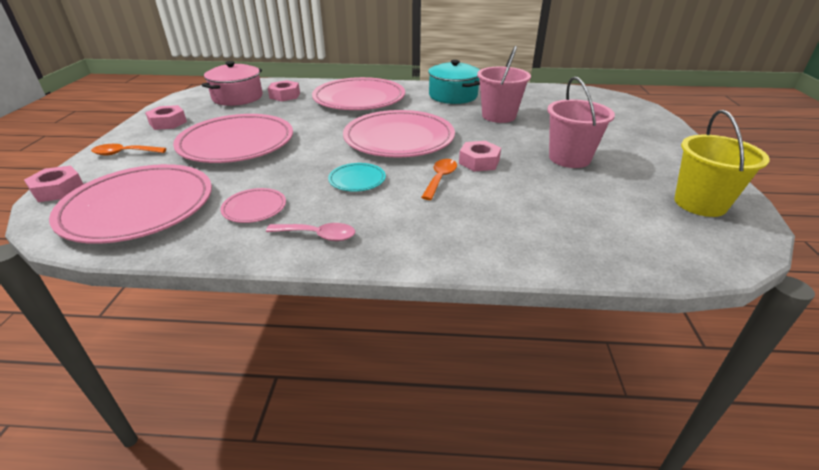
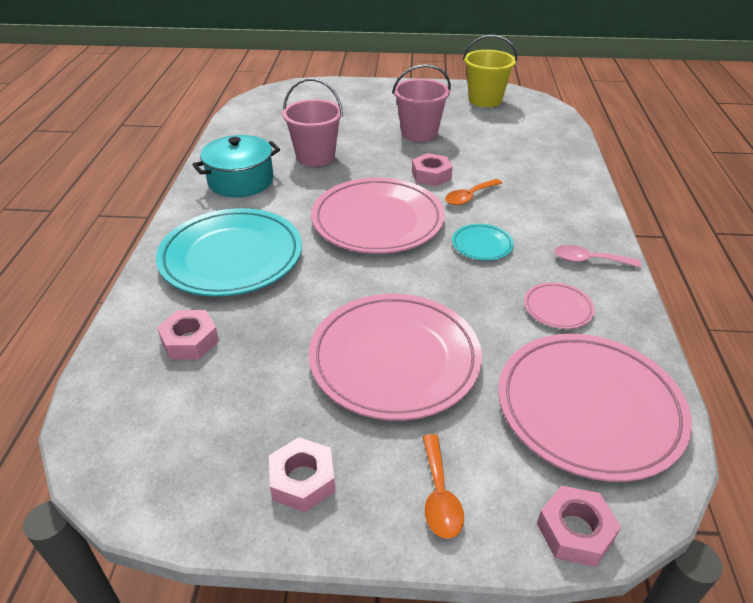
camera: 90 degrees left, 5 degrees up
(237, 97) = (181, 406): pink pot -> none
(318, 235) = (589, 260): pink spoon -> pink spoon turned 90 degrees counterclockwise
(359, 99) = (231, 257): pink plate -> turquoise plate
(440, 178) = (469, 197): orange spoon -> orange spoon turned 60 degrees counterclockwise

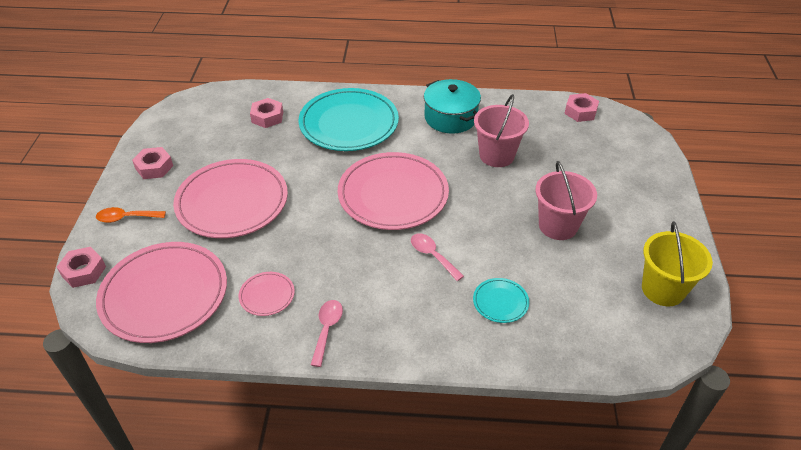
camera: 90 degrees right, 5 degrees up
(431, 175) = (470, 231): pink nut -> pink nut (580, 112)
(469, 197) = (432, 255): orange spoon -> pink spoon
(482, 245) = (355, 257): turquoise plate -> turquoise plate (500, 302)

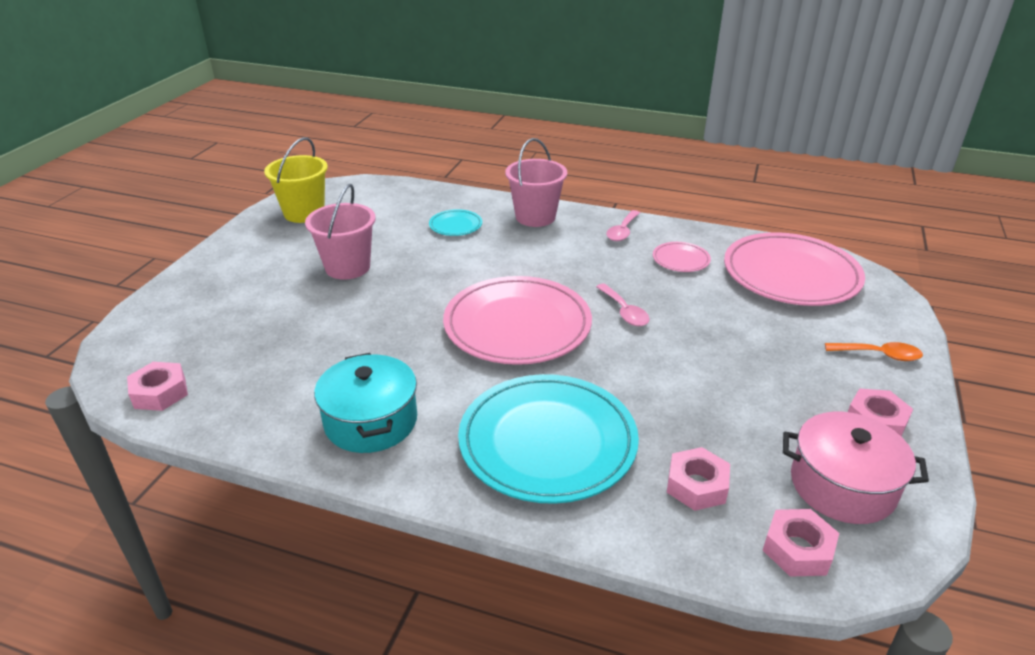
camera: 165 degrees left, 10 degrees down
(84, 271) = (898, 307): pink nut -> pink nut (798, 549)
(190, 129) = (842, 485): none -> pink pot
(232, 202) = (735, 351): pink plate -> none
(432, 255) = (500, 264): pink spoon -> pink spoon (624, 312)
(496, 155) = (349, 350): pink bucket -> pink bucket (535, 217)

